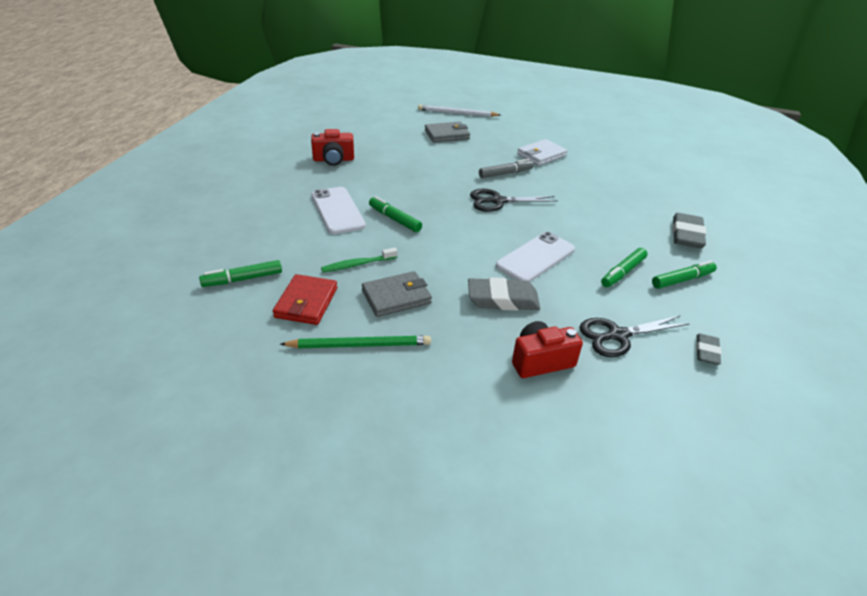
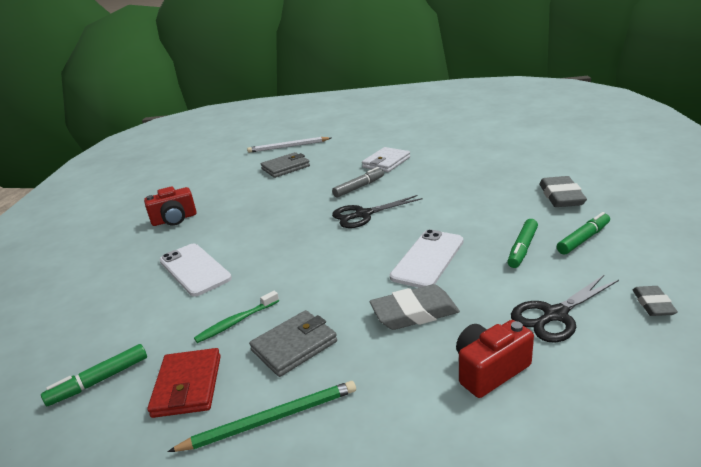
camera: 10 degrees left, 10 degrees down
(394, 219) = (261, 261): green marker -> none

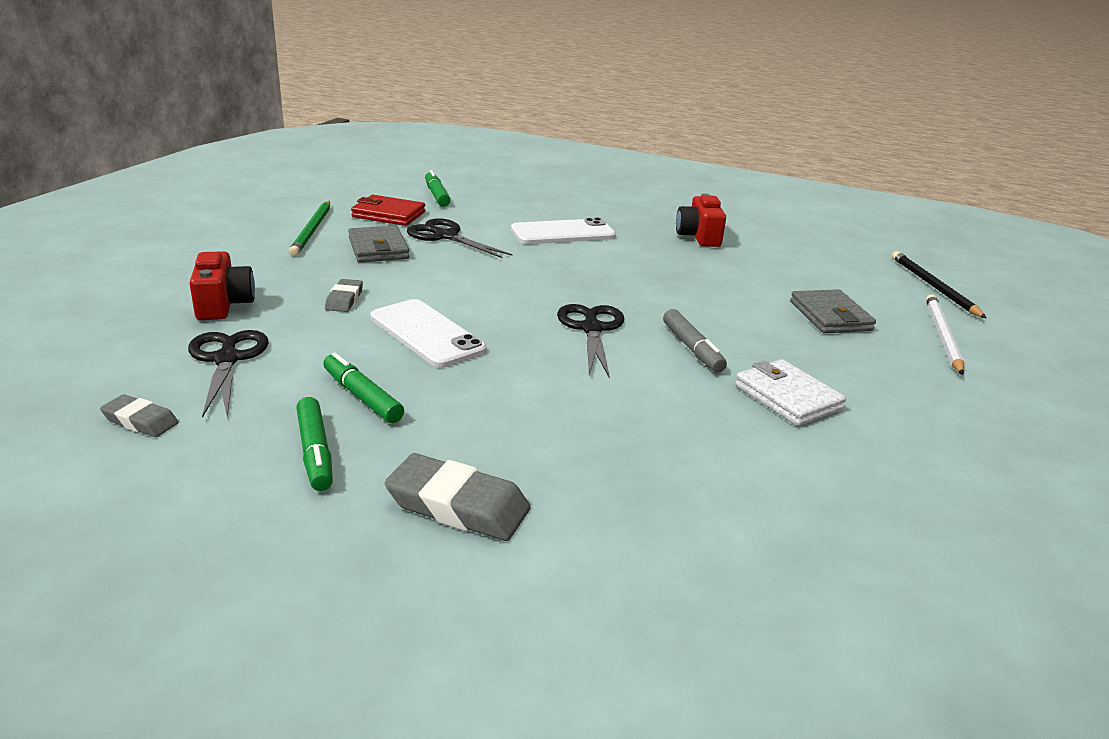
camera: 105 degrees right, 0 degrees up
(224, 154) = (933, 287): none -> black pencil
(236, 322) = (446, 236): green toothbrush -> black scissors
(414, 313) = (344, 300): grey eraser -> grey eraser, size x0.58

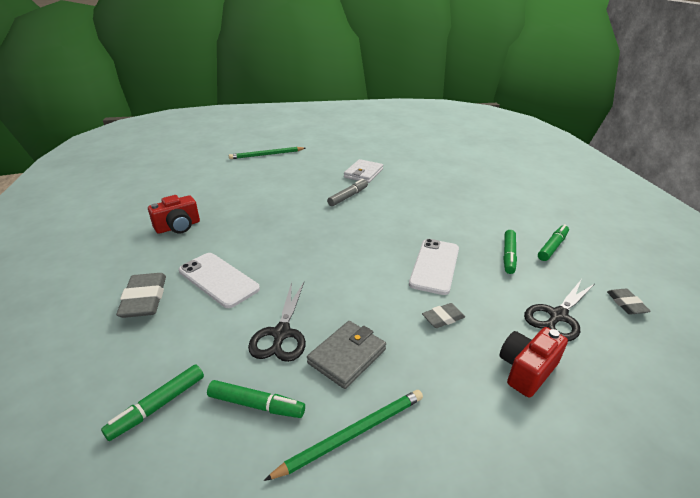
camera: 120 degrees left, 5 degrees up
(388, 215) = (256, 405): red wallet -> green marker
(458, 506) = (520, 209): grey eraser -> grey eraser (144, 299)
(592, 329) = (362, 223): black scissors -> none
(830, 316) = (272, 175): grey wallet -> none
(933, 287) = (205, 159): black pencil -> none
(942, 336) = (266, 155): white pencil -> green pencil

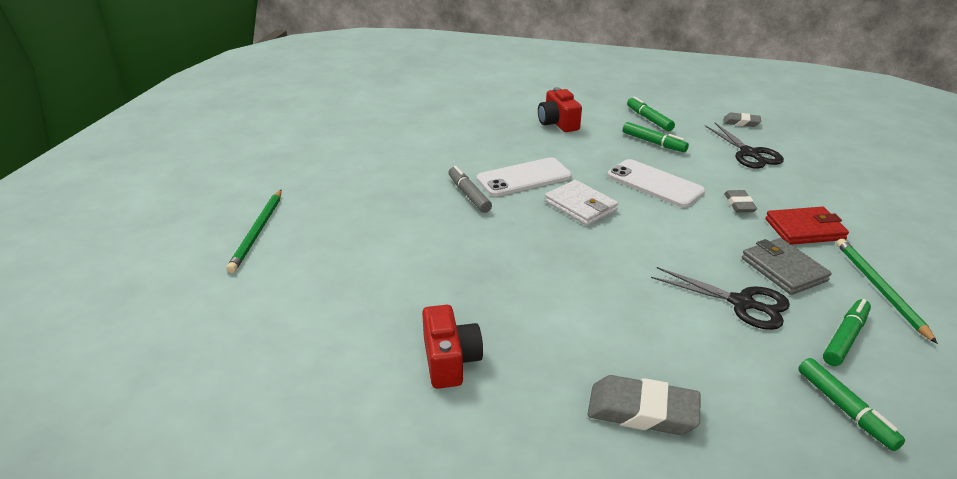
camera: 65 degrees left, 0 degrees up
(218, 280) = (620, 336): white phone -> white phone (524, 178)
(363, 173) = (411, 168): white wallet -> white wallet (580, 206)
(432, 368) = (804, 229): none -> red wallet
(526, 370) = (811, 189): red camera -> red camera (558, 123)

